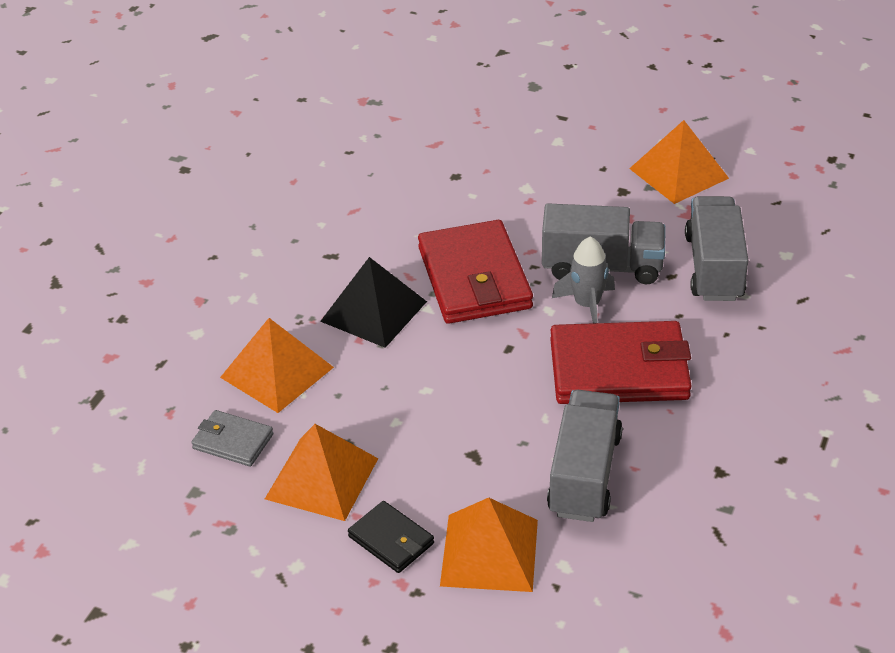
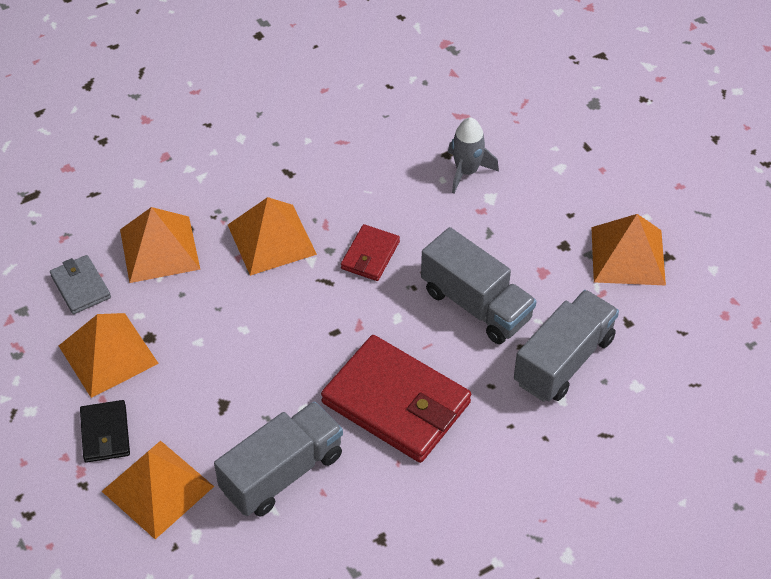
camera: 35 degrees right, 10 degrees up
(374, 311) = (272, 239): black pyramid -> orange pyramid
(474, 278) = (370, 255): red wallet -> red wallet, size x0.49
(587, 305) = (430, 331): grey rocket -> grey rocket (467, 171)

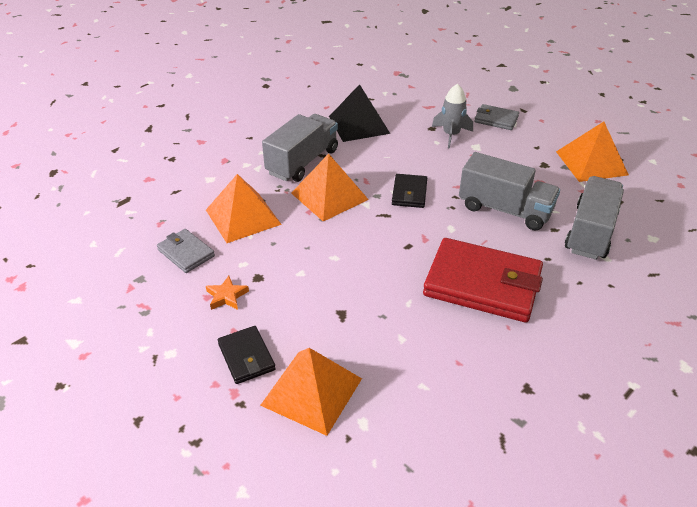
camera: 15 degrees left, 10 degrees down
(108, 354) = (226, 296): orange pyramid -> orange star
(282, 473) = (416, 355): grey truck -> grey truck (302, 162)
(354, 130) = (359, 124): none -> black pyramid
(370, 255) = (409, 193): red wallet -> black wallet
(540, 156) = (496, 119): none -> grey wallet

